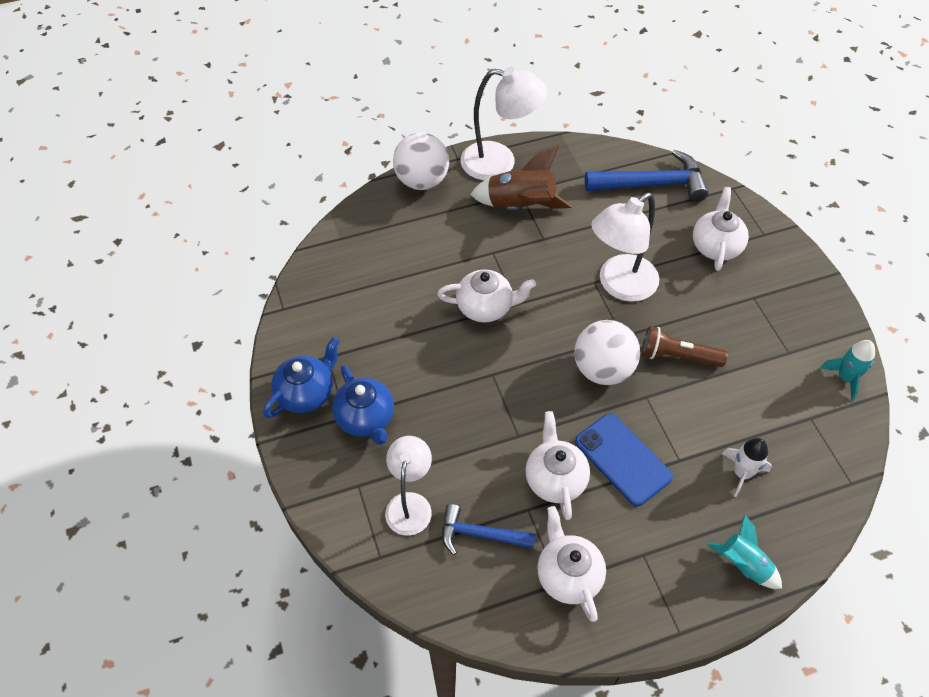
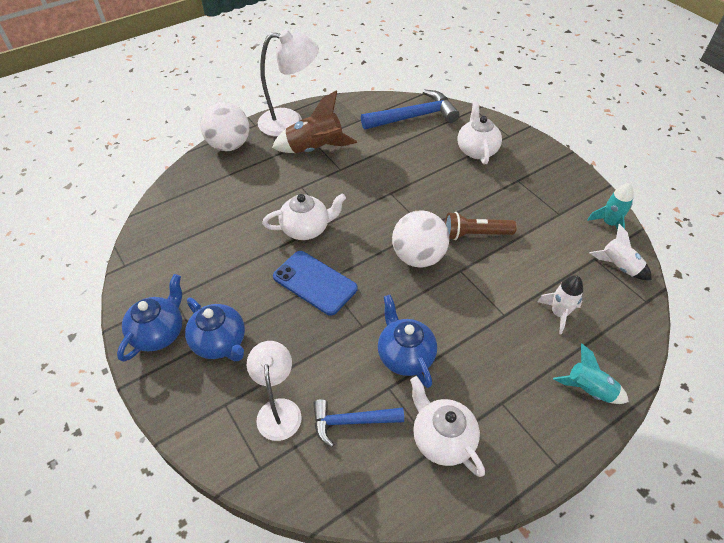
camera: 15 degrees left, 5 degrees down
(555, 479) = (405, 355): white teapot -> blue teapot
(619, 285) = (411, 191): white lamp -> none
(622, 459) = (457, 325): blue phone -> blue phone (314, 283)
(835, 434) = (619, 266): none -> white rocket

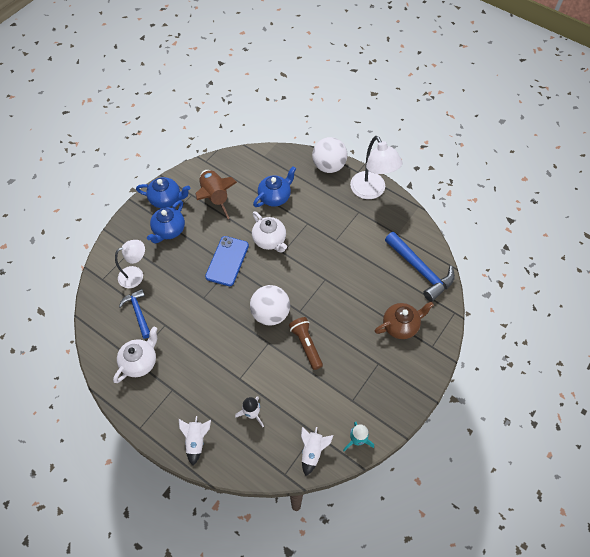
camera: 70 degrees right, 10 degrees up
(315, 149) = (349, 217): brown rocket -> brown rocket (215, 197)
(405, 355) = (189, 327): blue teapot -> blue teapot (275, 197)
(476, 150) = (401, 325): white teapot -> brown teapot
(589, 390) = (196, 440): turquoise rocket -> white rocket

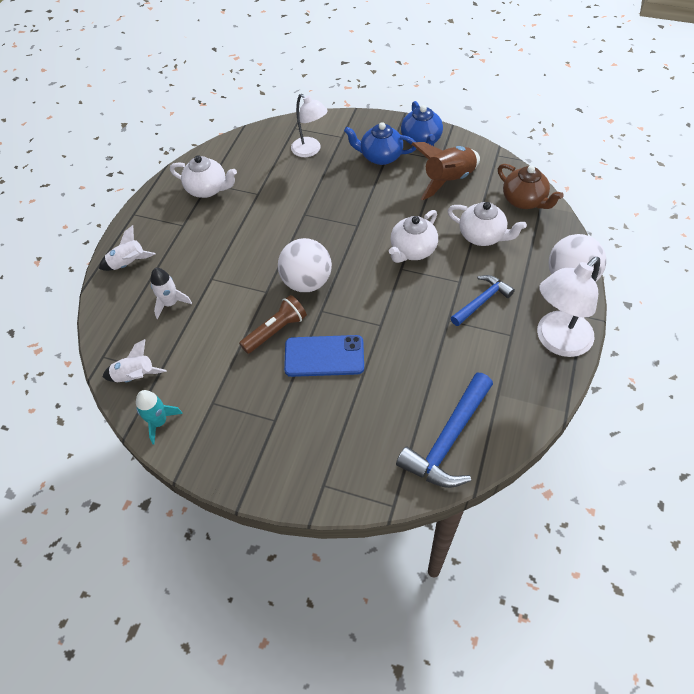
camera: 75 degrees right, 5 degrees down
(138, 312) = (265, 168): blue hammer -> blue hammer (482, 301)
(227, 261) = (363, 219): blue phone -> blue phone (324, 356)
(275, 197) = (482, 236): blue teapot -> white teapot
(401, 325) = (343, 435): brown teapot -> brown teapot (524, 200)

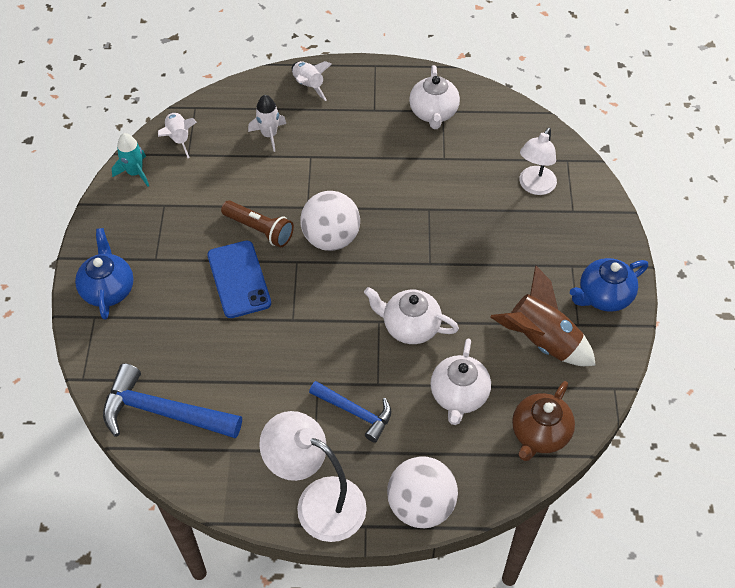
camera: 70 degrees right, 0 degrees up
(380, 157) = (554, 259): blue teapot -> blue teapot (108, 289)

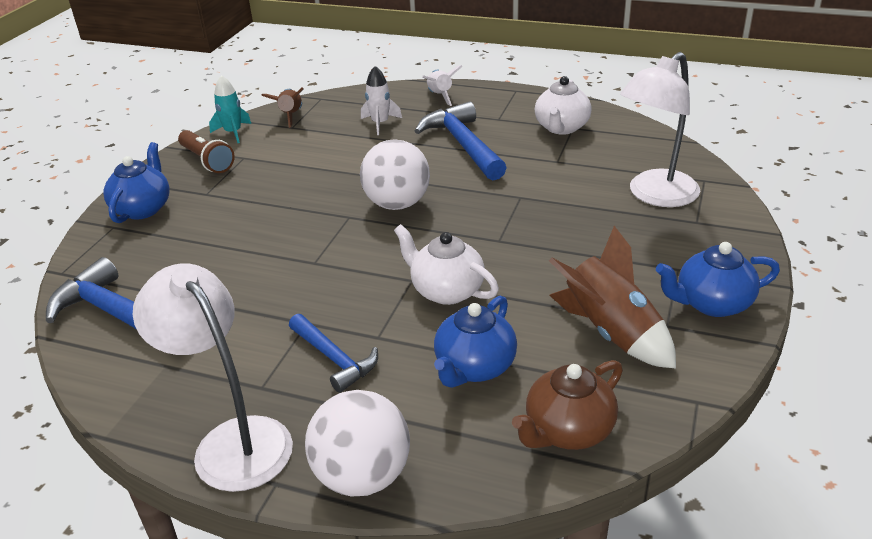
camera: 20 degrees right, 20 degrees down
(178, 139) = (290, 116): white rocket -> brown rocket
(239, 279) = (278, 221): blue phone -> none
(259, 230) = (325, 187): brown flashlight -> brown flashlight (207, 161)
(356, 151) = (463, 145): none -> blue hammer
(459, 395) = (474, 367): white teapot -> blue teapot
(534, 186) = (655, 195): white lamp -> white lamp, size x1.51

